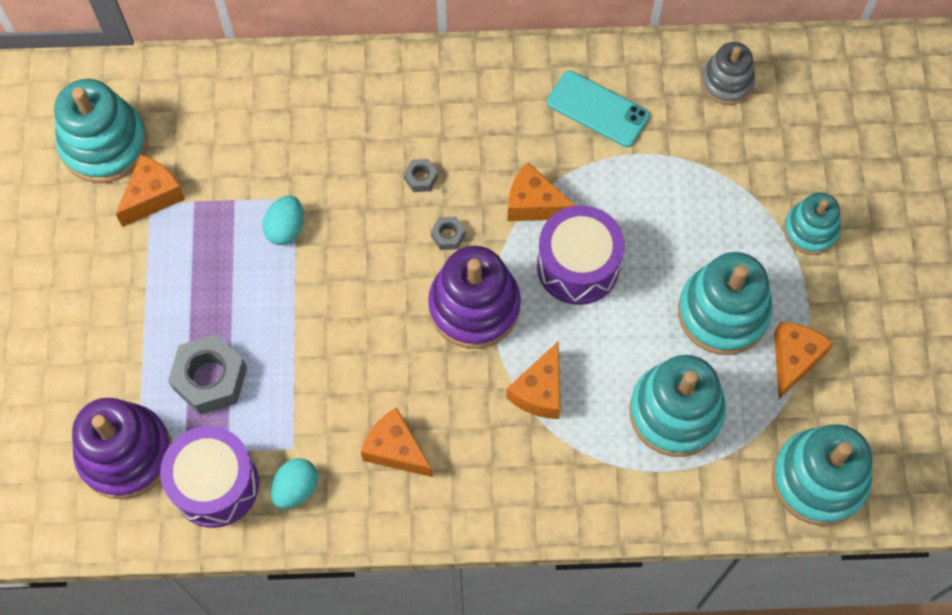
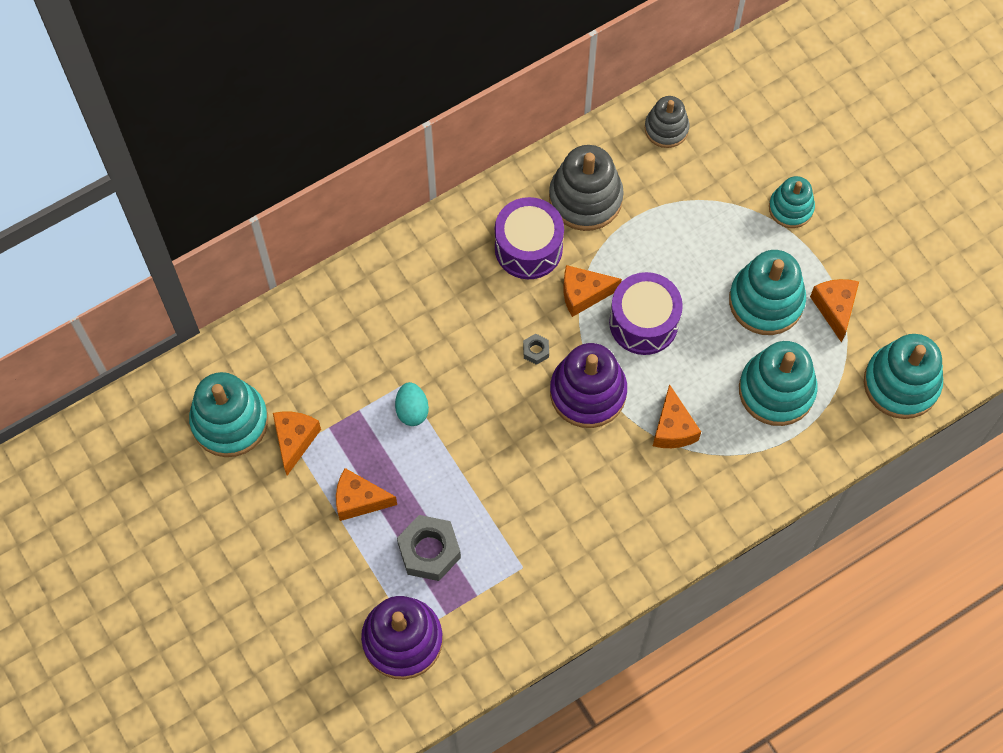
camera: 30 degrees left, 0 degrees up
(215, 484) = (483, 624): purple drum -> purple drum (528, 248)
(296, 488) = (544, 594): turquoise egg -> none
(395, 450) = (597, 527): orange cheese -> orange cheese (359, 500)
(421, 178) = (488, 319): grey nut -> none
(597, 109) = (585, 198): turquoise phone -> grey stacking toy

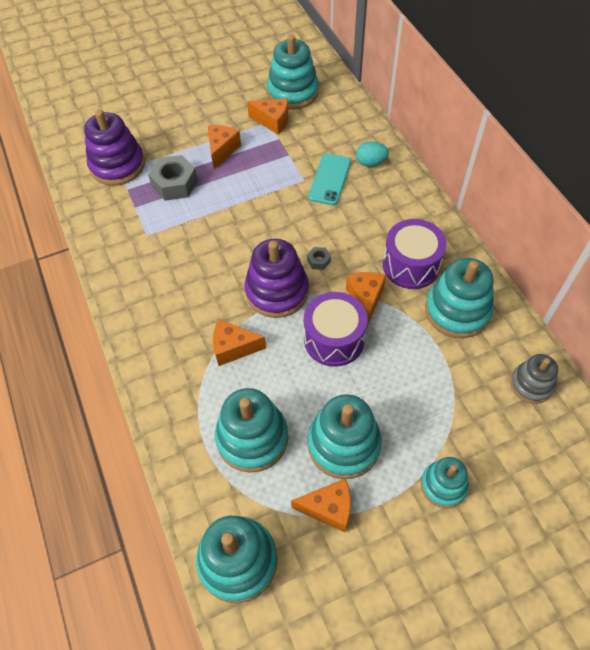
camera: 100 degrees right, 10 degrees down
(399, 352) = (329, 179): none -> turquoise phone
(412, 410) = (283, 183): turquoise egg -> turquoise egg (370, 163)
(585, 198) = (457, 311): grey stacking toy -> turquoise stacking toy

